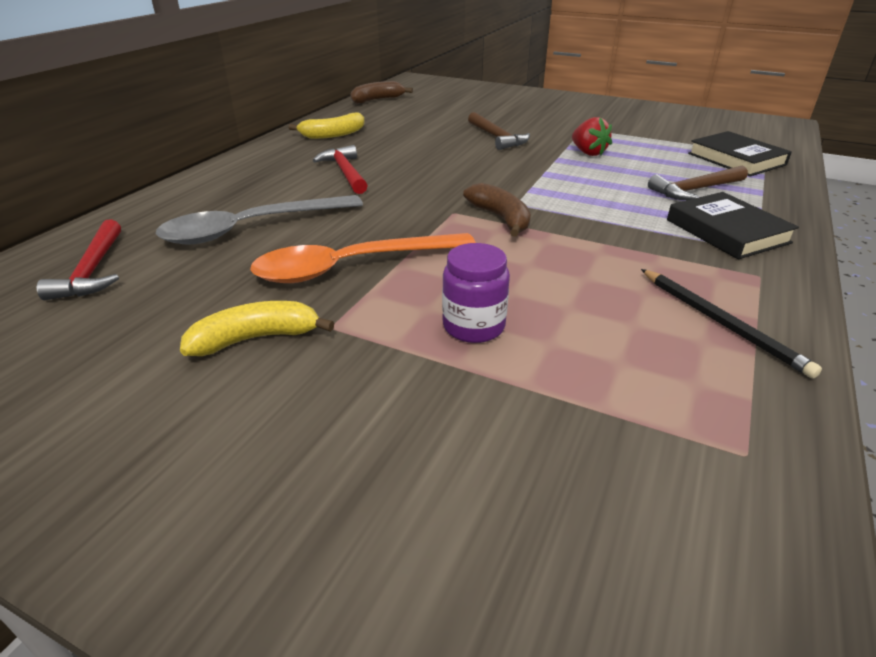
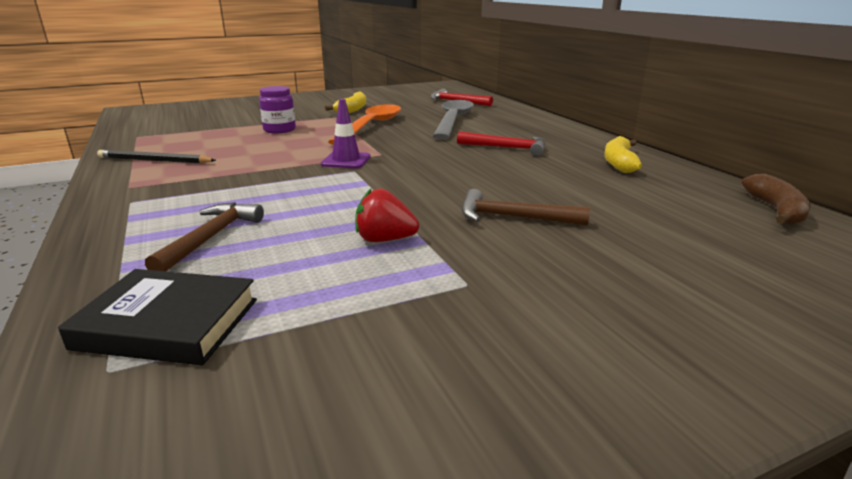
camera: 130 degrees right, 10 degrees down
(501, 218) = (346, 160): brown banana -> purple traffic cone
(727, 231) = (161, 207): black book -> none

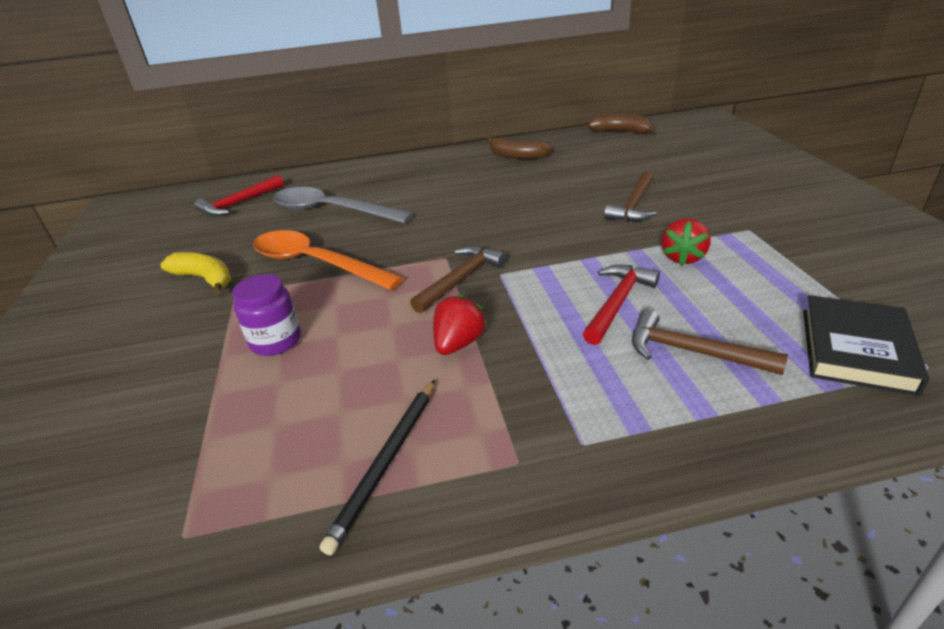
camera: 75 degrees left, 10 degrees up
(259, 166) = (458, 343): none -> red strawberry
(346, 160) = (461, 279): purple traffic cone -> brown hammer
(507, 148) = (456, 192): red hammer -> red hammer (618, 303)
(619, 163) = (517, 156): yellow banana -> brown banana

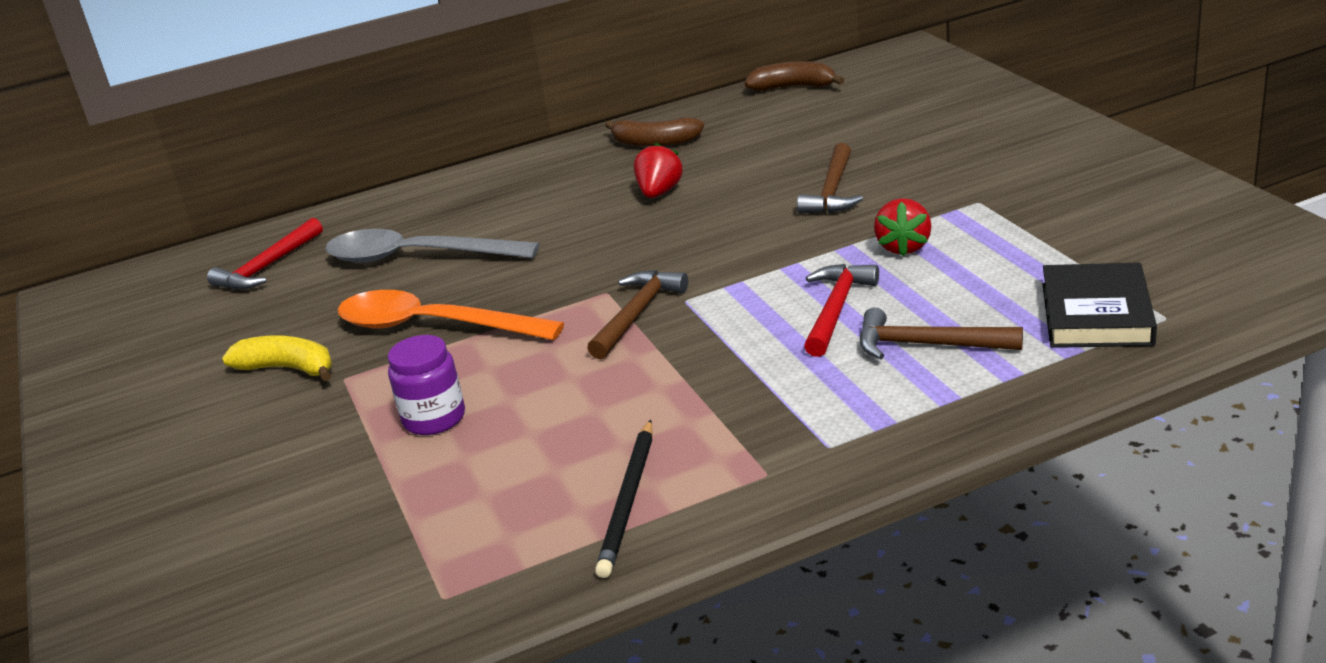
camera: 10 degrees left, 5 degrees down
(458, 343) = (662, 382): red strawberry -> red strawberry (659, 193)

